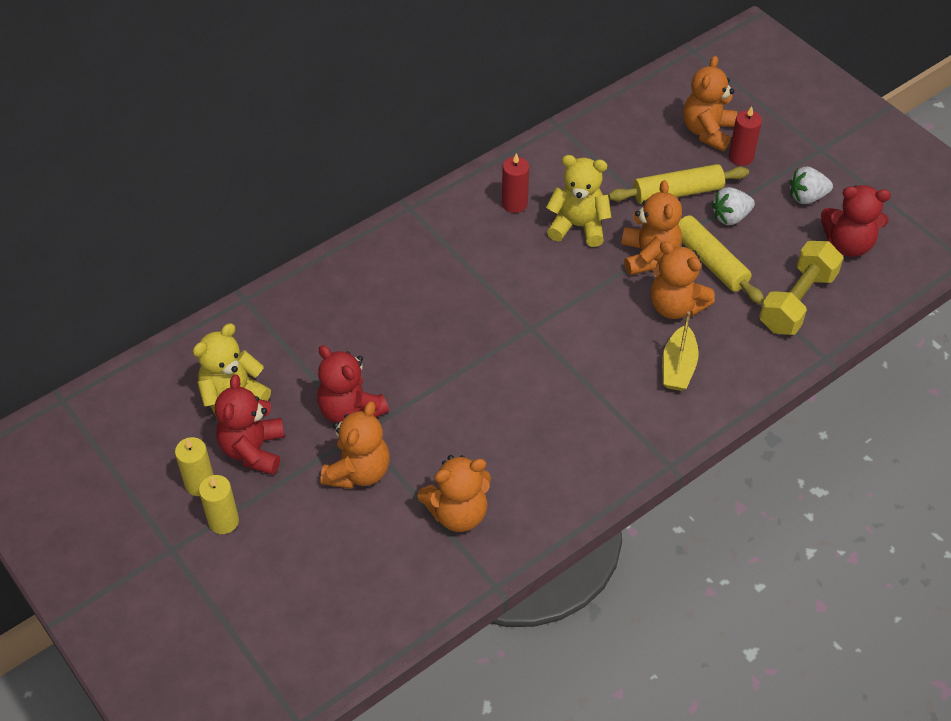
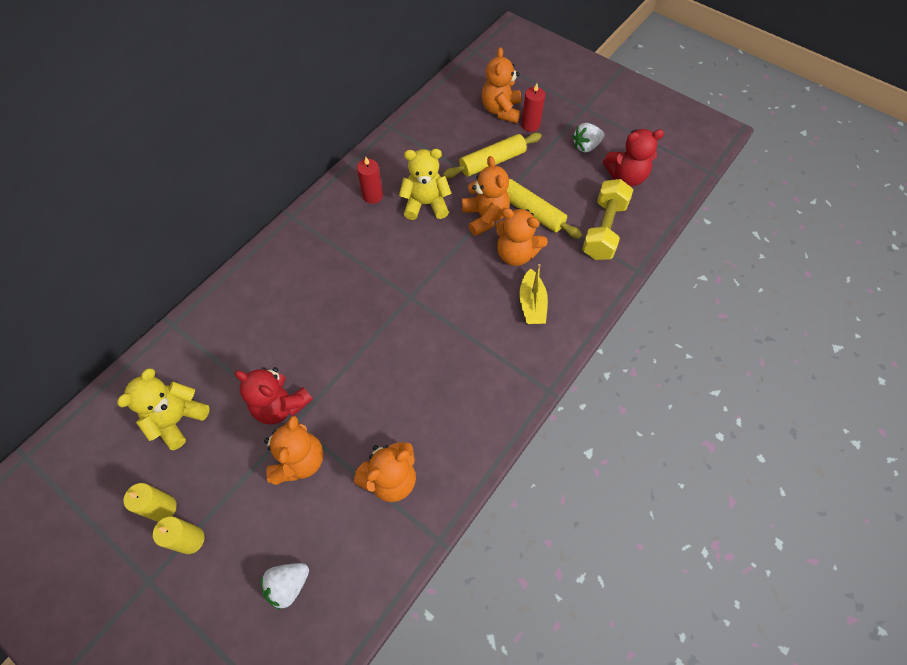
camera: 15 degrees left, 10 degrees up
(253, 450) = (205, 463): red teddy bear -> none
(730, 217) = (536, 173): white strawberry -> white strawberry (288, 585)

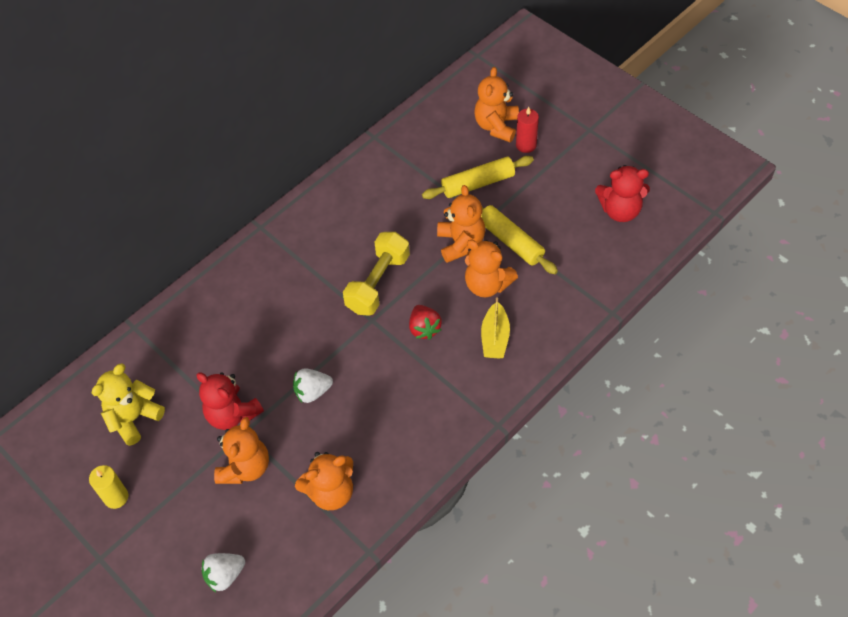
camera: 10 degrees right, 5 degrees down
(191, 540) = (139, 527): yellow candle -> none
(373, 196) = (346, 211): red candle -> none
(426, 204) = (400, 224): yellow teddy bear -> none
(462, 301) = (424, 328): none -> red strawberry
(586, 146) = (582, 173): white strawberry -> white strawberry (312, 392)
(603, 230) = (584, 266): yellow dumbbell -> yellow dumbbell (378, 283)

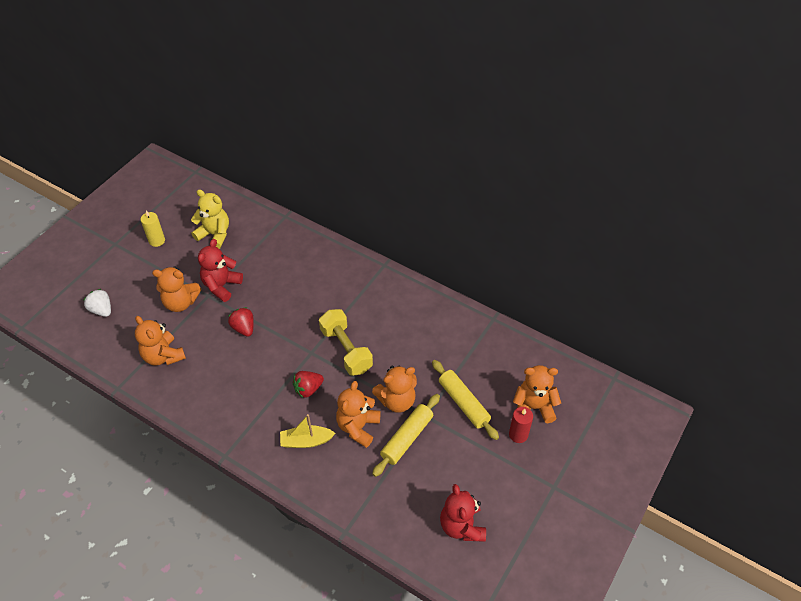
camera: 75 degrees right, 5 degrees down
(312, 392) = (244, 328): white strawberry -> red strawberry
(378, 283) = (346, 350): yellow dumbbell -> yellow dumbbell turned 45 degrees clockwise

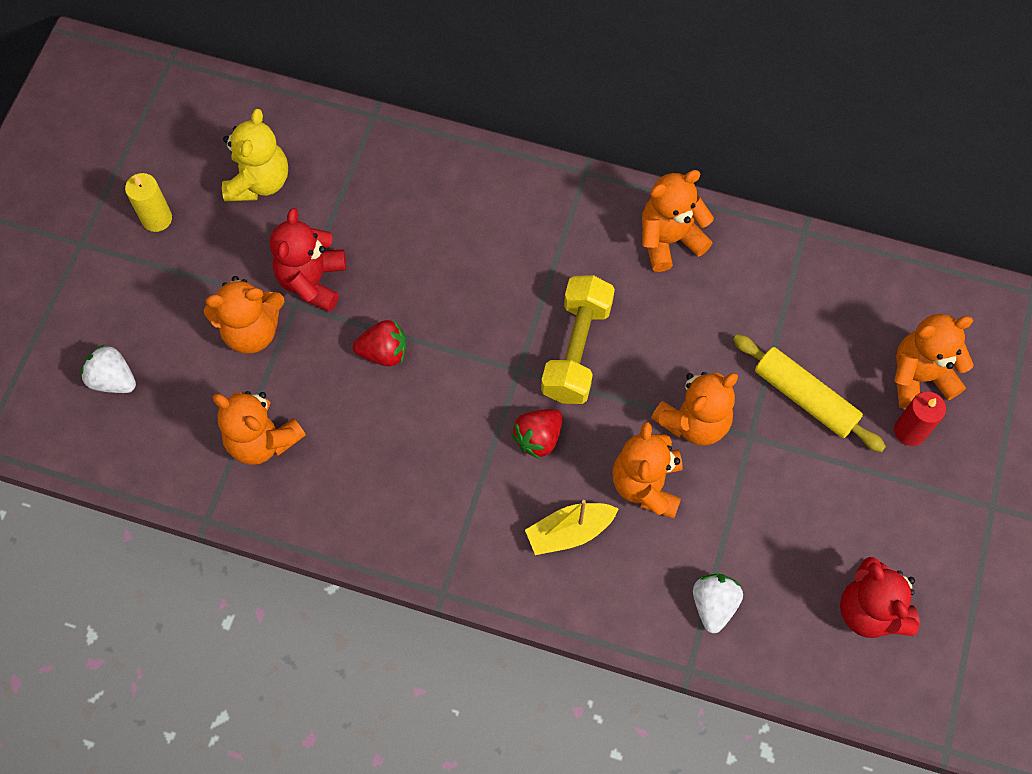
camera: 15 degrees left, 15 degrees up
(215, 234) = (259, 182): yellow teddy bear -> yellow teddy bear turned 90 degrees clockwise
(244, 328) = (384, 352): red strawberry -> red strawberry turned 135 degrees clockwise
(346, 350) = (576, 350): yellow dumbbell -> yellow dumbbell turned 60 degrees clockwise
(372, 500) = (713, 605): none -> white strawberry
(407, 438) = (733, 483): yellow rolling pin -> none
(417, 307) = (669, 240): none -> orange teddy bear

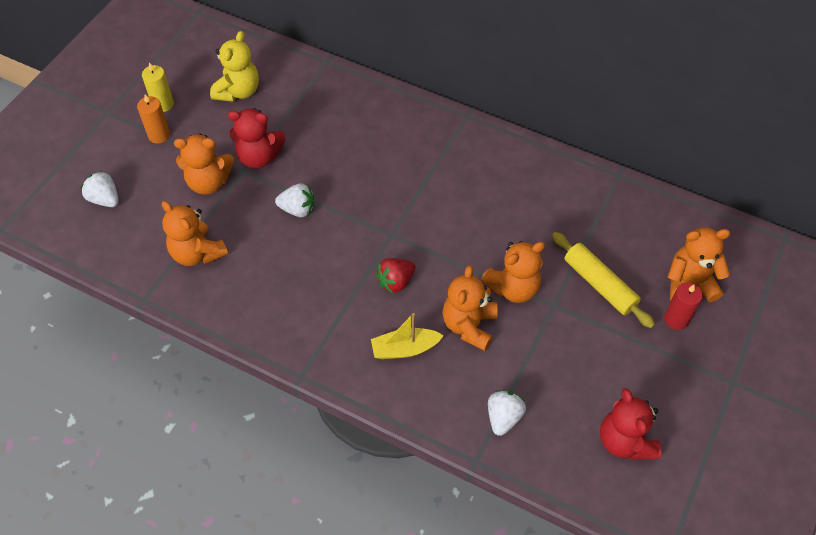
camera: 10 degrees right, 10 degrees down
(164, 268) = (159, 135): none -> orange candle
(312, 281) = (259, 157): red teddy bear -> red teddy bear turned 105 degrees counterclockwise
(384, 352) = (297, 209): red strawberry -> white strawberry
(576, 350) = (436, 228): yellow dumbbell -> none
(669, 240) = (518, 166): orange teddy bear -> none

